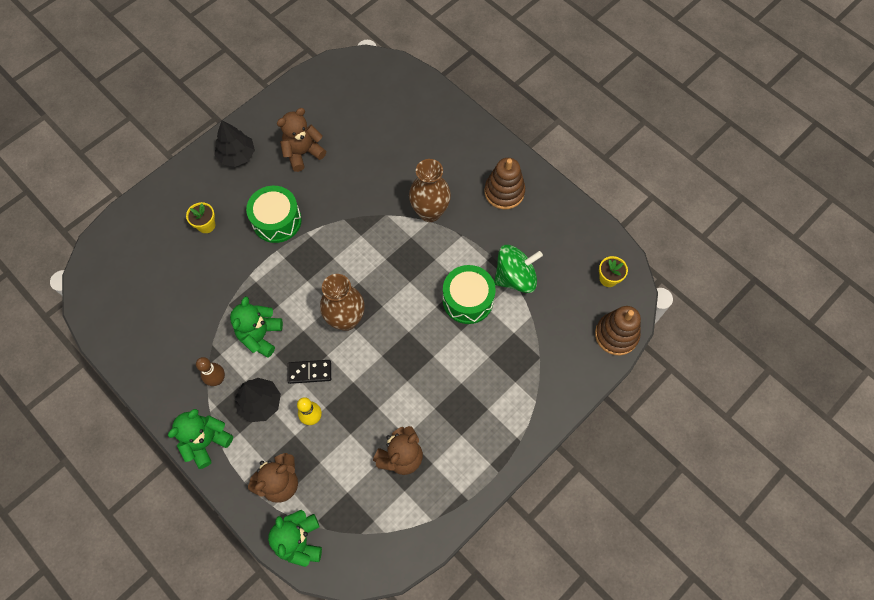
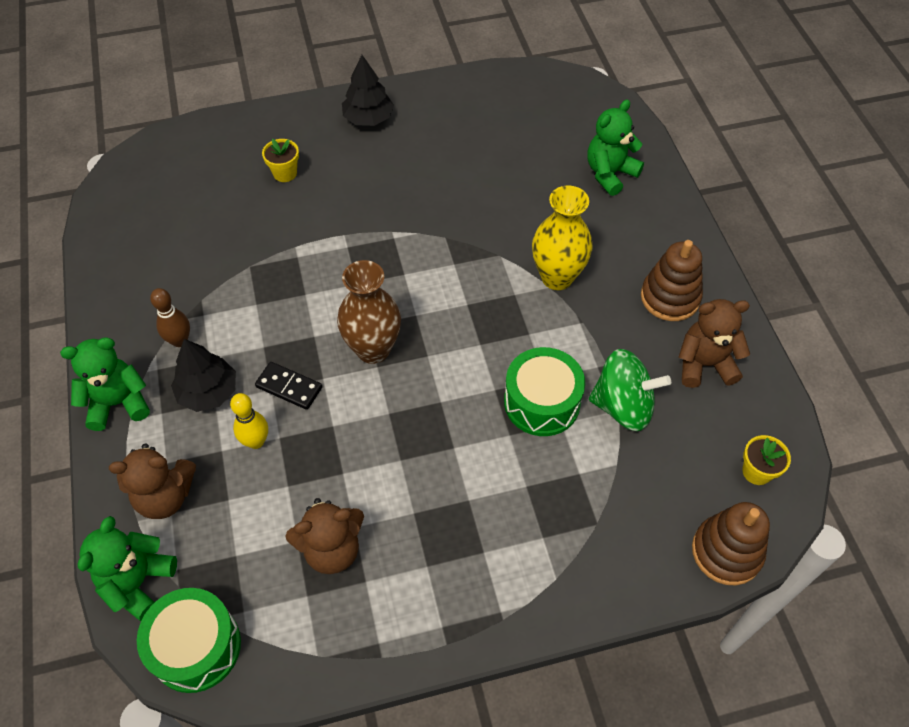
camera: 30 degrees right, 10 degrees down
(260, 335) = (261, 317): green teddy bear -> green teddy bear (610, 174)
(277, 220) = (366, 204): green drum -> green drum (196, 647)
(303, 153) = (444, 147): brown teddy bear -> brown teddy bear (704, 364)
(430, 212) = (557, 277): brown vase -> yellow vase

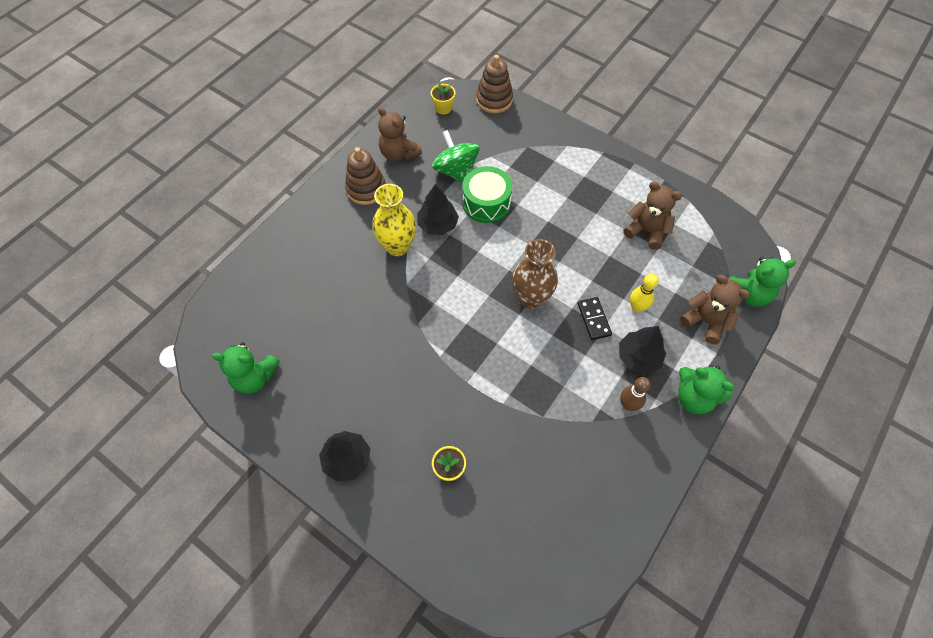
camera: 130 degrees left, 5 degrees up
(196, 647) = (740, 246): green drum -> none
(554, 332) = (437, 224): none -> black tree
(610, 174) = (286, 271): green teddy bear -> green teddy bear (255, 377)

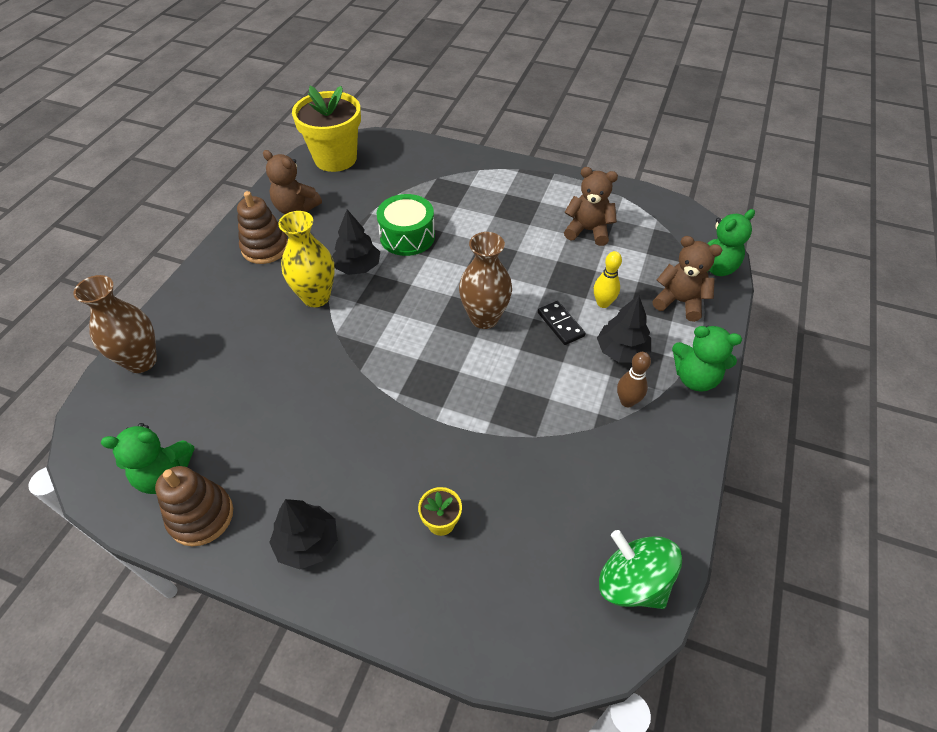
camera: 15 degrees left, 10 degrees down
(253, 275) = (141, 361): none -> brown vase
(443, 108) = (335, 158): yellow flower pot -> yellow flower pot, size x2.35
(456, 171) = (364, 213): green spinning top -> green spinning top (632, 582)
(494, 100) = (389, 142): brown stacking toy -> brown stacking toy (201, 516)

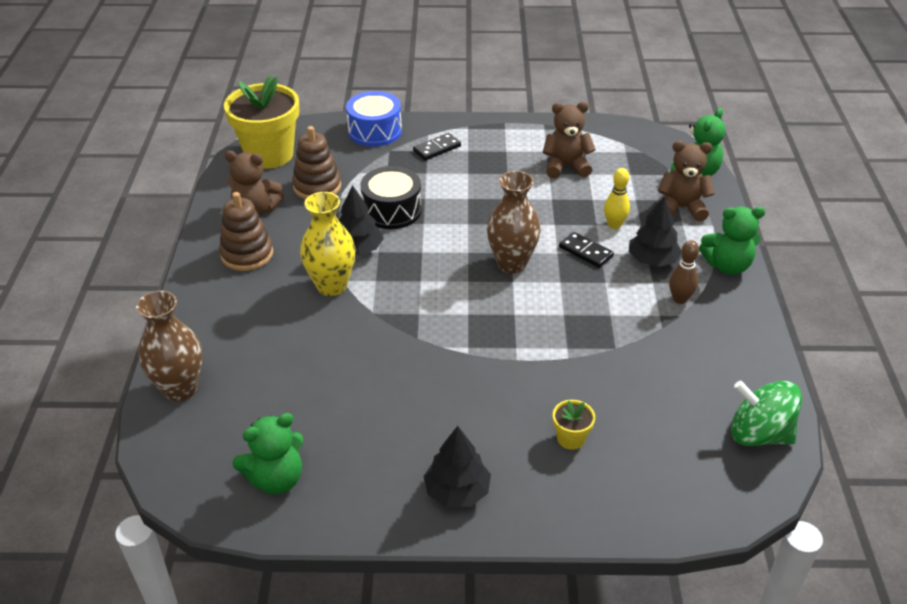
camera: 20 degrees left, 10 degrees down
(201, 516) = (338, 501): brown stacking toy -> brown stacking toy (317, 186)
(407, 236) = (392, 210): green drum -> black drum
(434, 156) = (375, 131): none -> blue drum
(479, 185) = (437, 149): none -> black domino

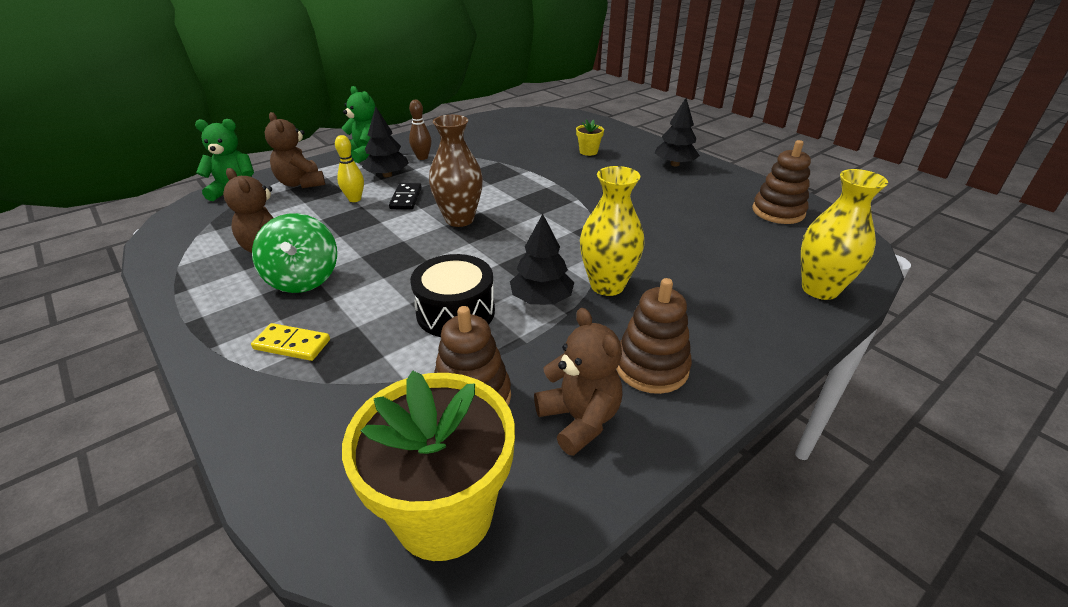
camera: 130 degrees left, 5 degrees down
(180, 389) = (819, 289): brown vase -> yellow vase
(276, 479) = (778, 212): green teddy bear -> brown stacking toy
(375, 131) = (279, 429): blue drum -> none
(437, 149) = (292, 344): black domino -> yellow domino
(758, 434) = (509, 119): green spinning top -> green spinning top (303, 279)

